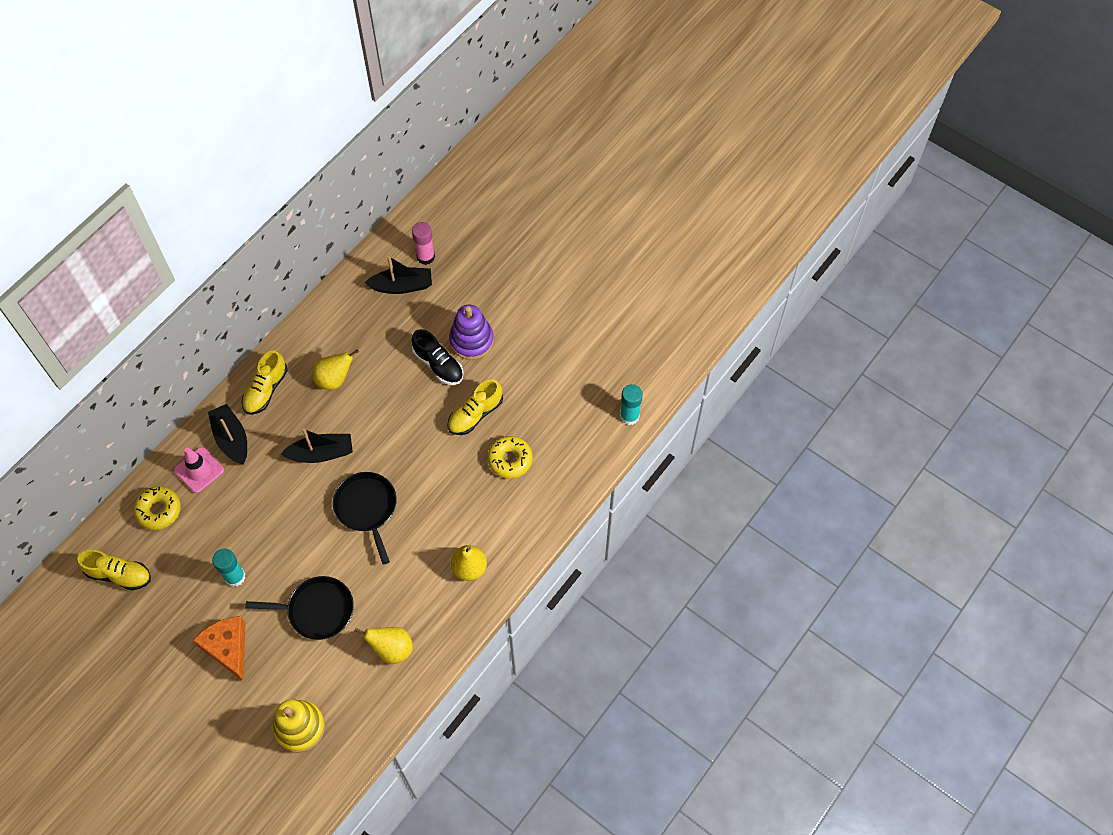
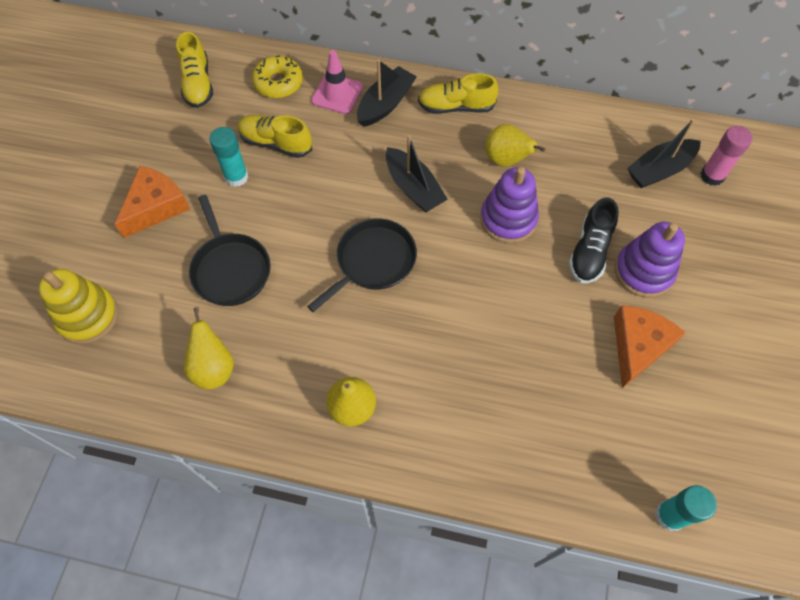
camera: 65 degrees right, 0 degrees up
(384, 403) = (508, 219): none -> purple stacking toy
(402, 286) = (659, 170): black boat -> black boat turned 90 degrees clockwise
(475, 414) = (552, 320): yellow shoe -> yellow shoe (276, 143)
(510, 460) = (517, 388): yellow donut -> none
(520, 374) = (638, 346): none -> orange cheese

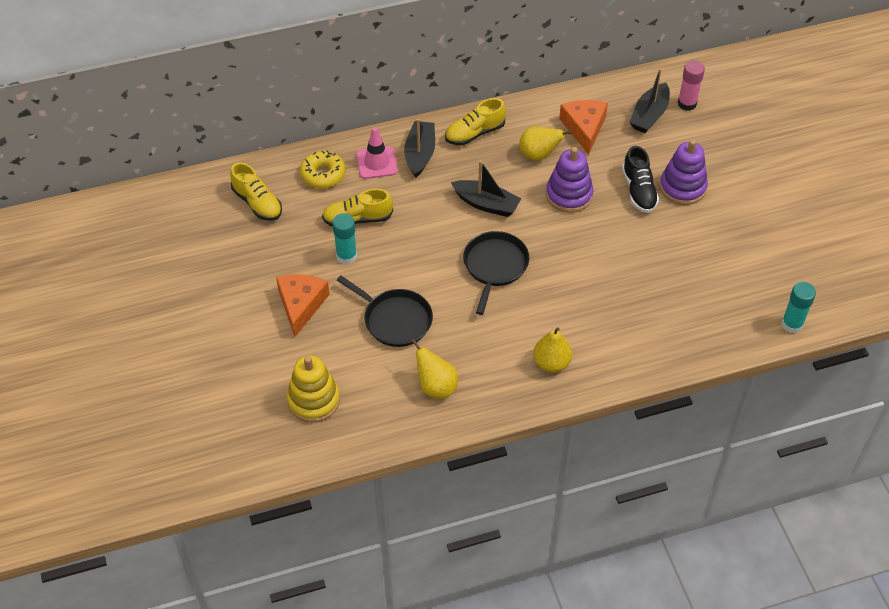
camera: 30 degrees left, 10 degrees down
(638, 346) = (709, 236): orange cheese -> orange cheese (584, 128)

